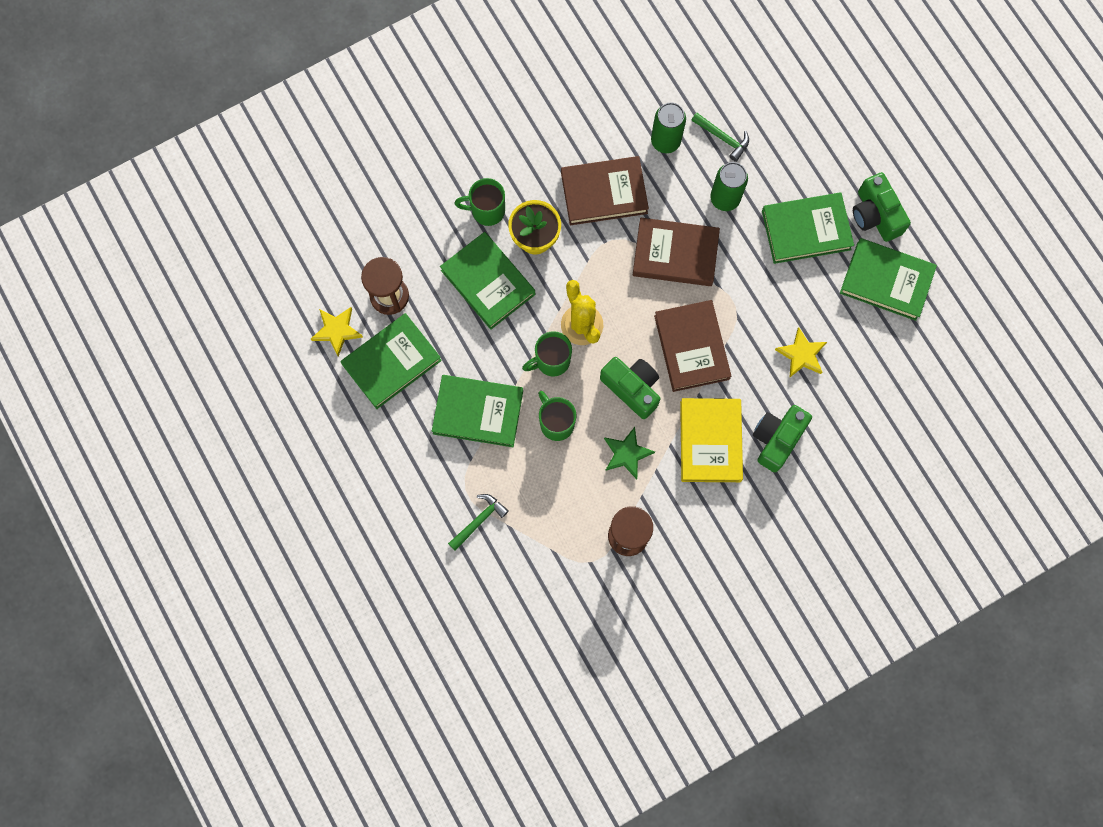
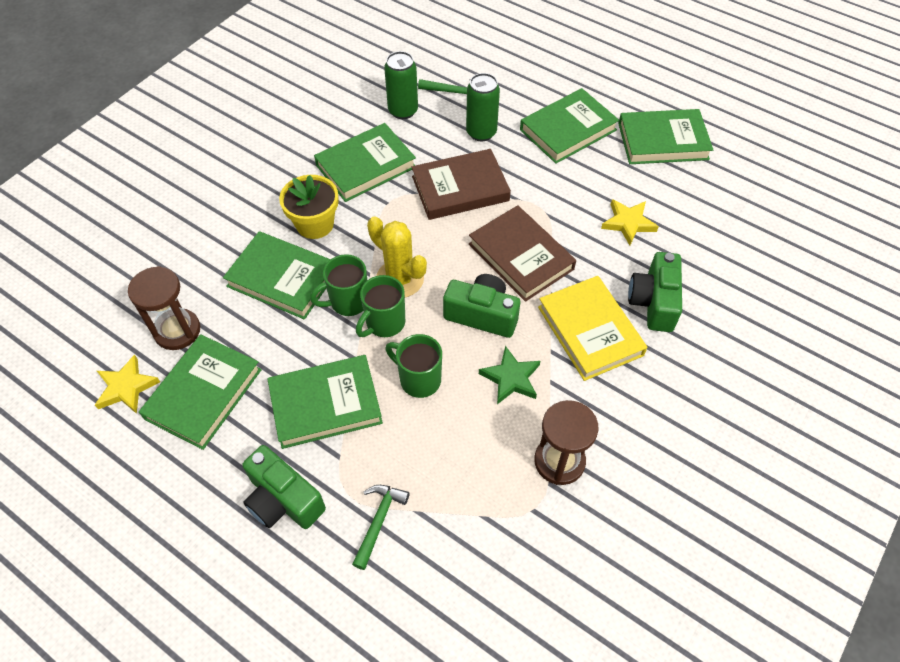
camera: 25 degrees left, 20 degrees down
(486, 211) = (254, 219): green mug -> green mug (348, 302)
(604, 193) = (366, 166): brown book -> green book
(875, 215) = (619, 100): green camera -> green camera (283, 500)

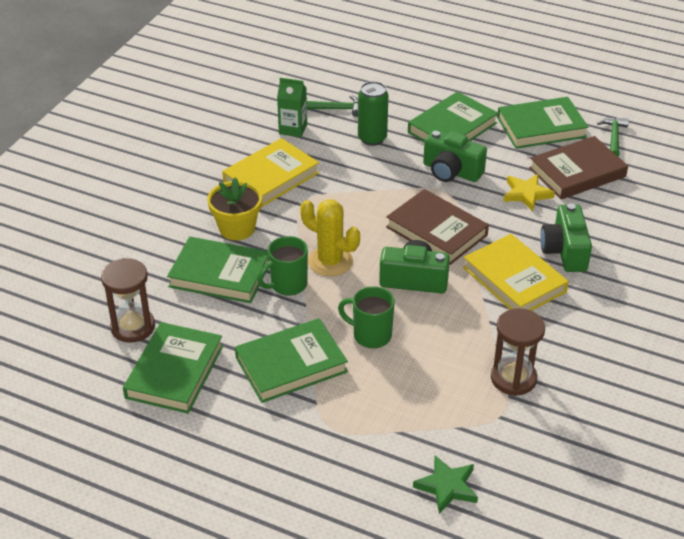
camera: 10 degrees left, 15 degrees down
(126, 387) = (99, 376): yellow star -> none
(283, 500) = (275, 440): green camera -> green camera (451, 171)
(366, 166) = (271, 177): green book -> yellow book
(379, 521) = (366, 443): green hammer -> green hammer (613, 137)
(384, 323) = (326, 297): green mug -> none
(403, 111) = (293, 129): green can -> green carton
(460, 188) = (365, 185): brown book -> brown book (577, 172)
(511, 378) = (453, 323): green star -> green star (447, 486)

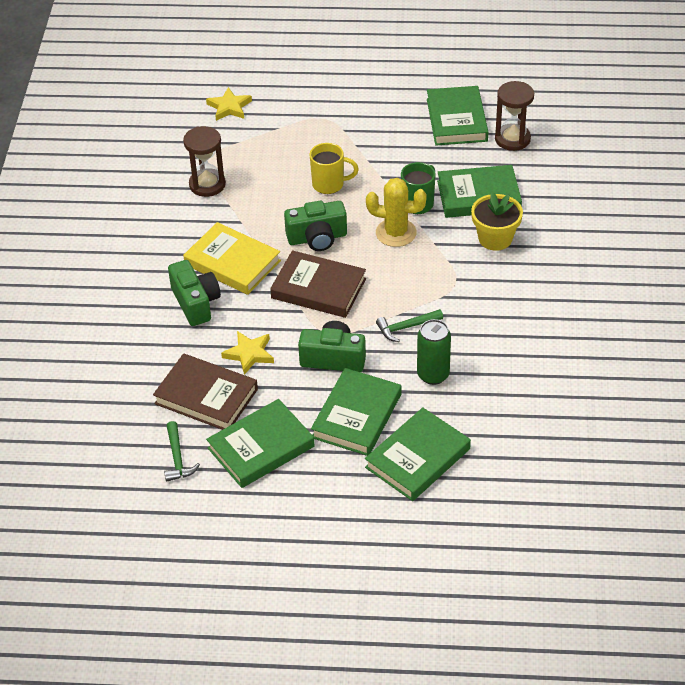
camera: 160 degrees right, 5 degrees up
(271, 177) = (502, 298): yellow book -> none
(291, 365) = (376, 148): green book -> green book (417, 458)
(293, 129) = (521, 361): green carton -> none
(336, 109) = (493, 403): green hammer -> green hammer (406, 327)
(371, 335) = (329, 184): green mug -> yellow mug
(447, 486) = (229, 107): green star -> yellow star
(577, 172) = (206, 396): brown book -> brown book turned 75 degrees clockwise

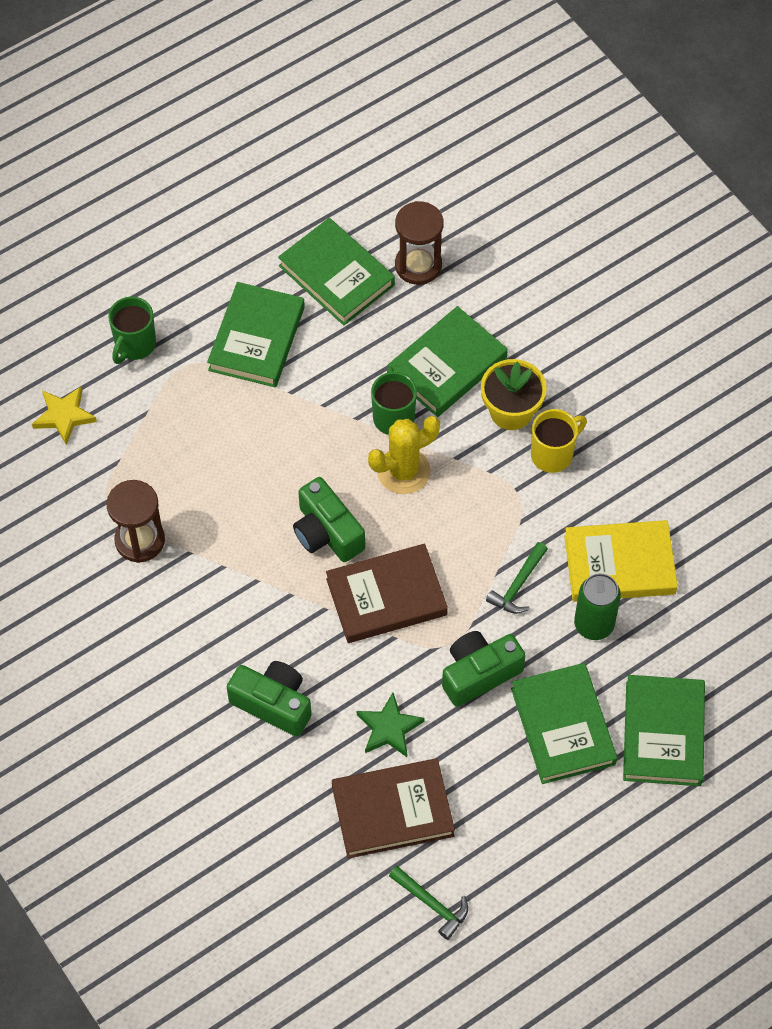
camera: 40 degrees left, 15 degrees up
(232, 262) = (265, 625): yellow book -> yellow book (619, 564)
(249, 354) = (389, 728): yellow star -> green star
(261, 447) = (503, 831): green book -> green book (256, 338)
(303, 95) = (134, 345): none -> green mug
(317, 238) = (326, 532): green camera -> green camera turned 105 degrees clockwise
(329, 184) = (276, 452): yellow mug -> yellow mug (553, 454)

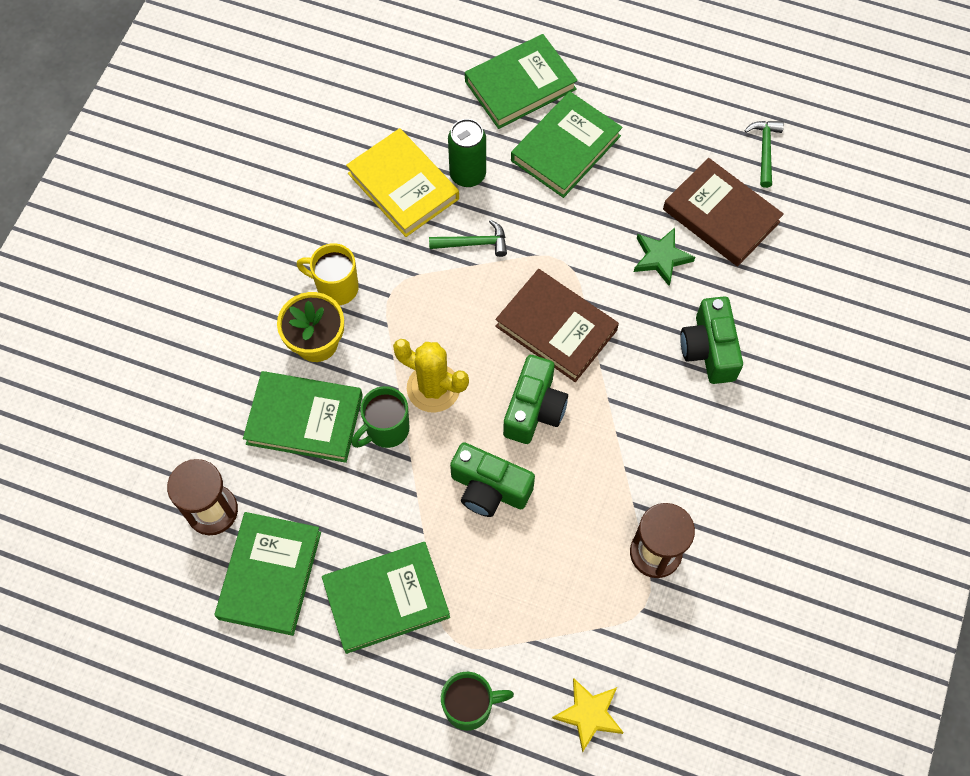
camera: 125 degrees left, 5 degrees up
(479, 673) = (568, 225): green camera -> green camera (489, 488)

